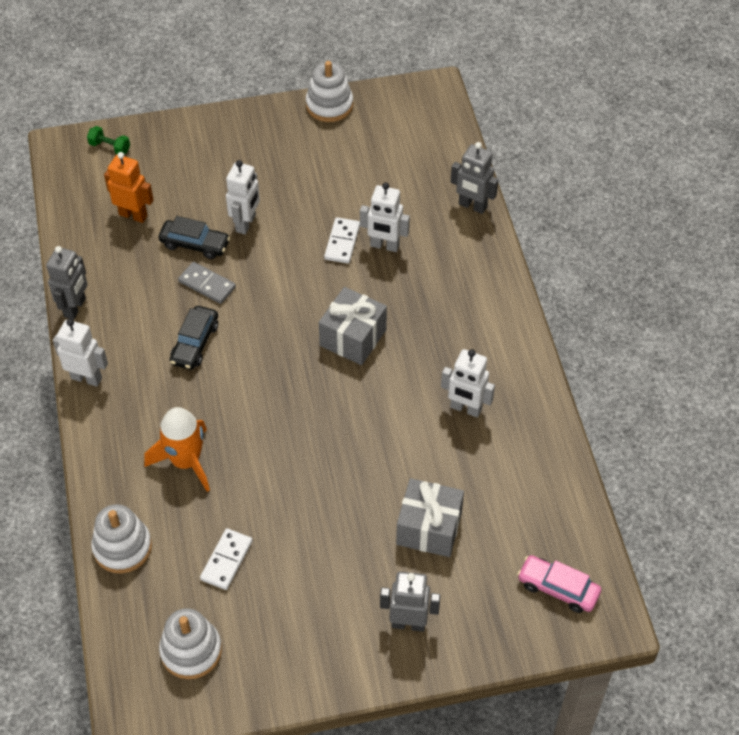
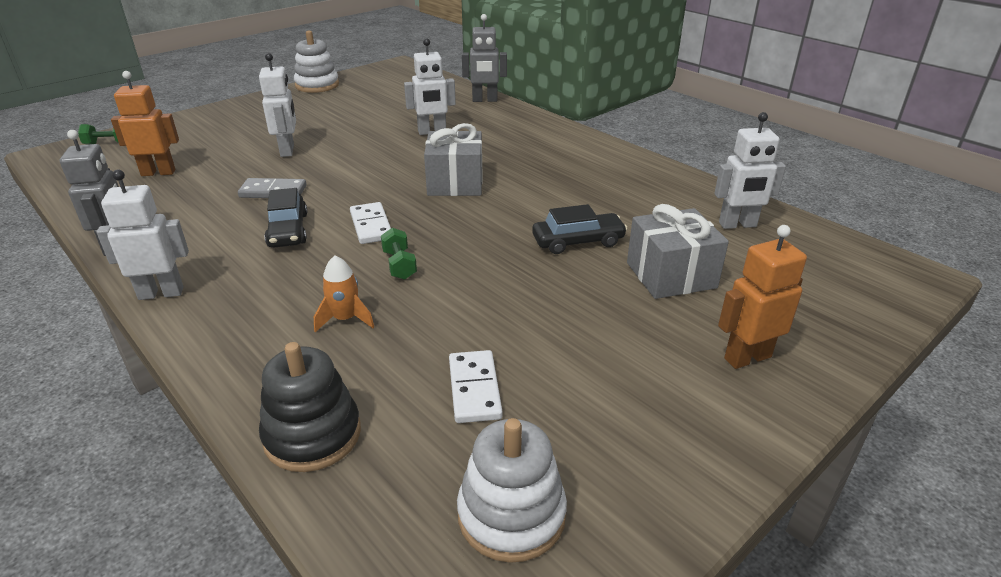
camera: 30 degrees left, 20 degrees down
(122, 547) = (312, 435): white stacking toy -> black stacking toy
(186, 461) = (345, 319): orange rocket -> orange rocket, size x0.57
(195, 244) = (241, 173): black car -> black car (578, 242)
(249, 423) = (399, 265): none -> green dumbbell
(342, 242) = (392, 139): white domino -> white domino (371, 226)
(408, 623) = (747, 357): grey robot -> orange robot
(465, 408) = (606, 192): white robot -> white robot (737, 225)
(558, 588) = (841, 272): pink car -> none

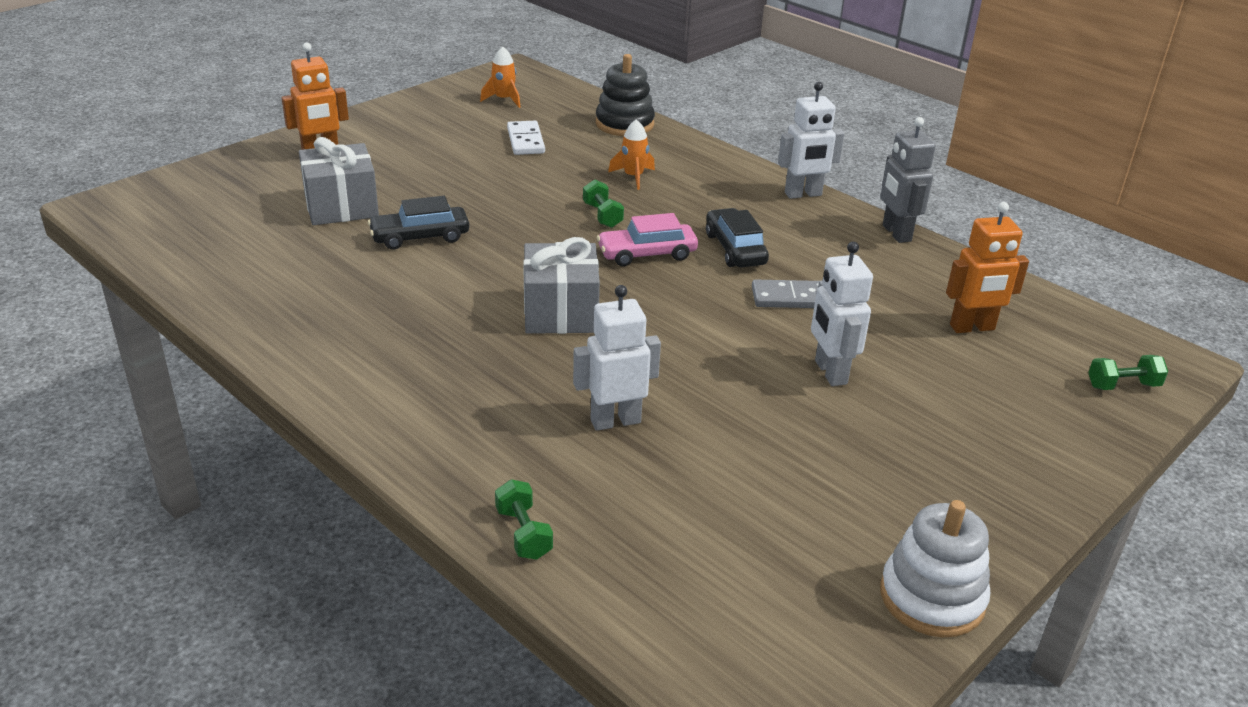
camera: 175 degrees right, 0 degrees up
(371, 226) = (647, 254): white domino -> pink car
(484, 100) = (524, 533): grey robot -> green dumbbell
(511, 514) = (504, 99): white stacking toy -> orange rocket
(737, 225) = (229, 255): white robot -> none

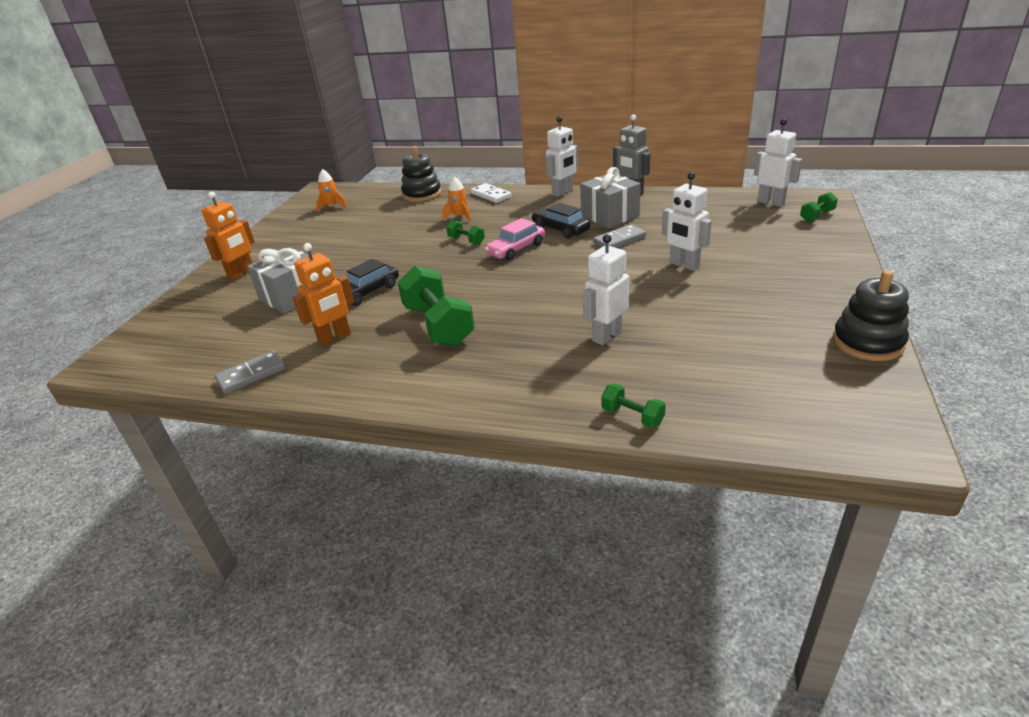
camera: 25 degrees left, 0 degrees up
(213, 285) = (251, 374): none -> grey domino
(449, 315) = (438, 325): none -> green dumbbell
(525, 141) = (372, 221): white domino -> white domino (491, 195)
(561, 312) = (504, 296): grey gift -> grey gift (610, 215)
(932, 597) = (867, 342): white stacking toy -> black stacking toy
(972, 328) = (721, 219): orange robot -> orange robot (335, 338)
(1081, 334) = (771, 202): none -> white robot

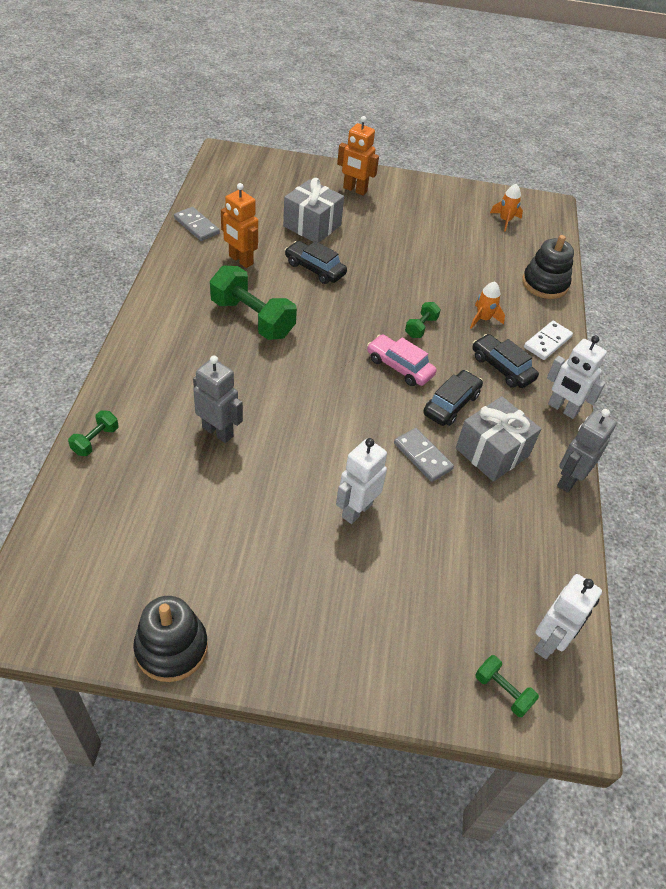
camera: 75 degrees right, 15 degrees up
(438, 325) = (252, 319): green dumbbell -> green dumbbell turned 75 degrees clockwise
(518, 211) = (502, 368): none -> black car
(606, 335) = (218, 432): white robot -> grey robot

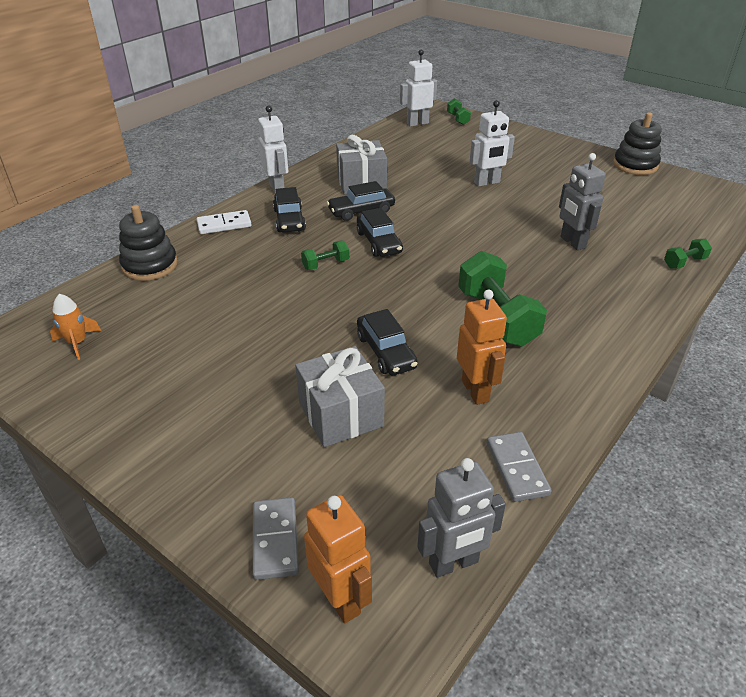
camera: 145 degrees left, 10 degrees down
(354, 190) = (217, 461): orange robot -> orange robot (340, 599)
(399, 367) = (379, 242): pink car -> black car
(422, 456) = (415, 193): grey domino -> grey domino (275, 540)
(483, 319) = (256, 255): orange rocket -> none
(569, 480) = (325, 161): grey robot -> grey robot (454, 563)

